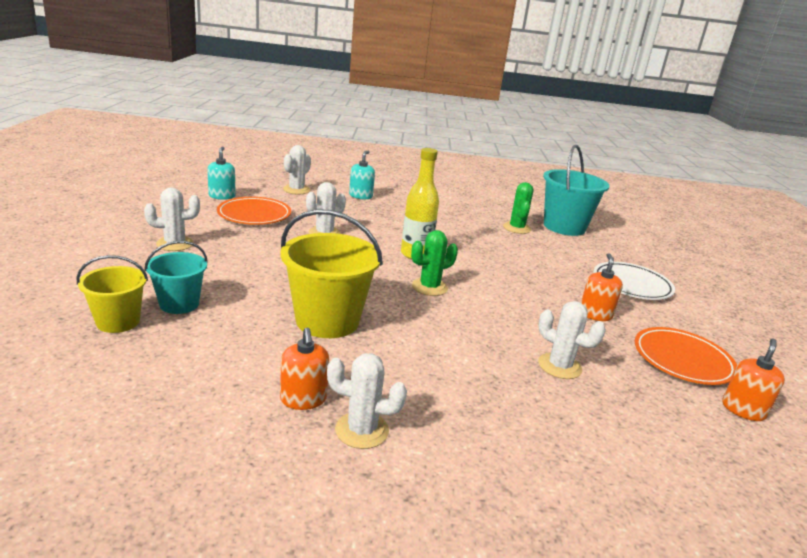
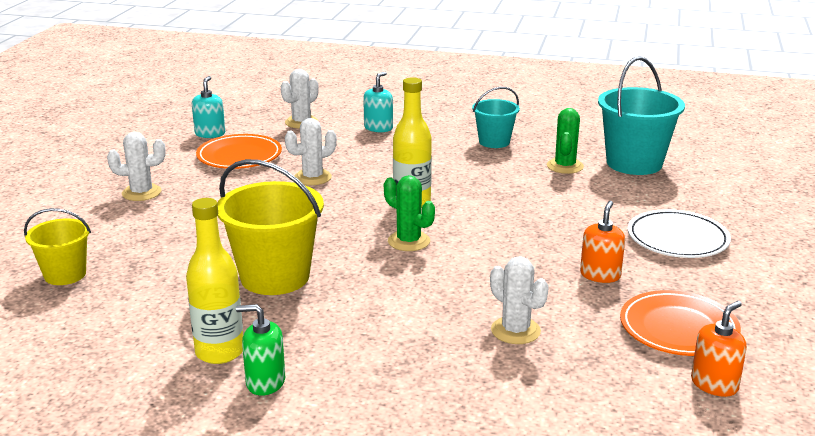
camera: 15 degrees right, 0 degrees up
(179, 304) = (128, 258): turquoise bucket -> turquoise bucket (494, 142)
(303, 399) = (219, 352): orange soap dispenser -> yellow bottle
(362, 430) = (265, 382): white cactus -> green soap dispenser
(429, 287) = (409, 241): green cactus -> green cactus turned 60 degrees clockwise

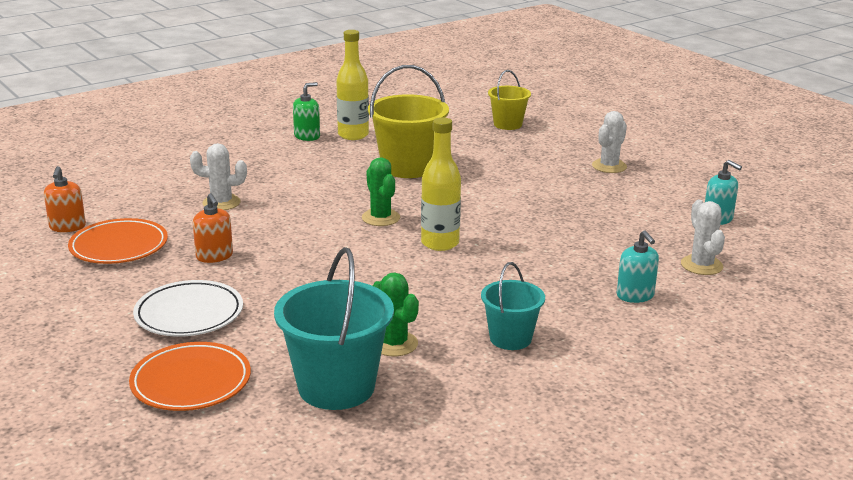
camera: 130 degrees right, 0 degrees up
(239, 156) = (641, 214): orange plate -> orange plate (191, 382)
(312, 177) = (550, 226): white cactus -> none
(409, 241) = (380, 218): green cactus -> green cactus turned 75 degrees clockwise

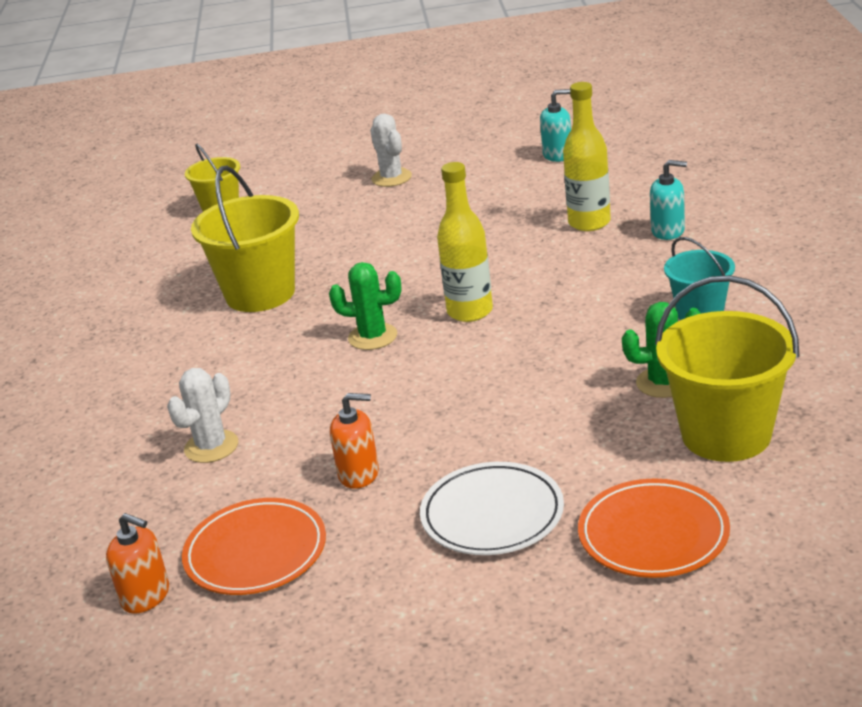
camera: 55 degrees left, 5 degrees up
(307, 136) = (85, 347): green soap dispenser -> none
(336, 387) = (726, 435): turquoise bucket -> yellow bucket
(353, 135) = (123, 313): yellow bottle -> yellow bottle (589, 223)
(701, 265) = (638, 186): white cactus -> none

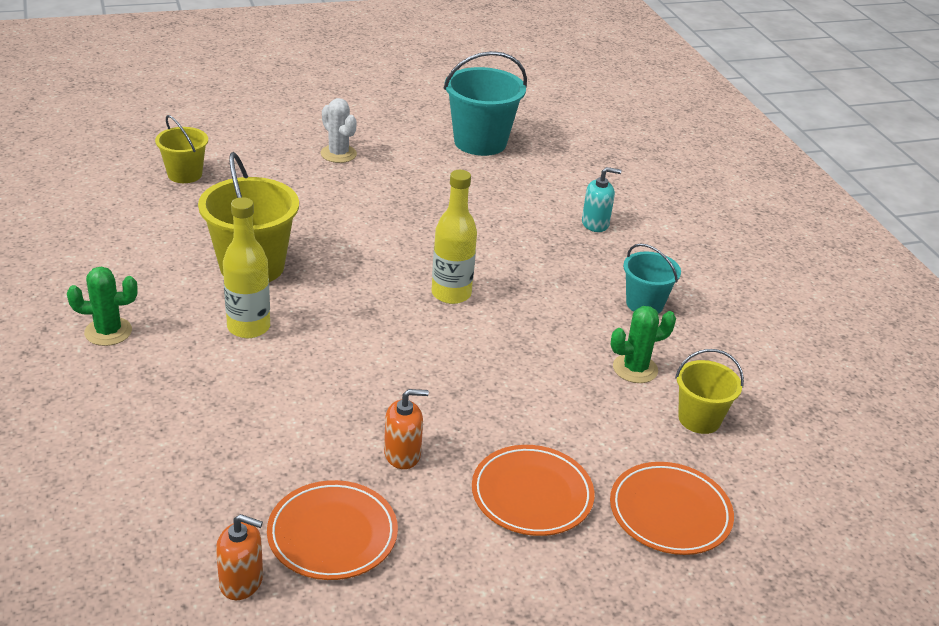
camera: 20 degrees left, 5 degrees up
(211, 447) = (255, 425): white cactus -> none
(372, 337) = (371, 316): green cactus -> green cactus (108, 332)
(492, 515) = (532, 495): white plate -> orange plate
(558, 155) = (480, 142): turquoise soap dispenser -> turquoise bucket
(589, 223) = (527, 211): yellow bottle -> yellow bottle (248, 327)
(726, 435) = (699, 419): yellow bucket -> yellow bucket, size x0.59

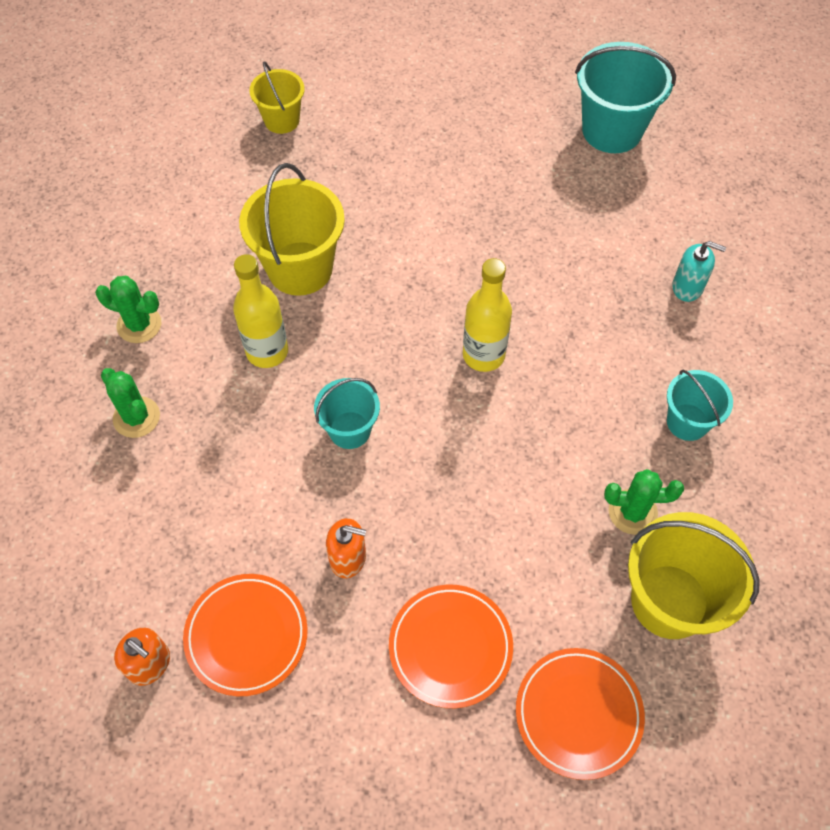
camera: 25 degrees right, 25 degrees up
(137, 398) = (136, 417): none -> green cactus
(338, 154) = (448, 119): white cactus -> none
(356, 366) = (349, 430): none -> turquoise bucket
(699, 419) = (669, 601): yellow bucket -> yellow bucket, size x1.70

